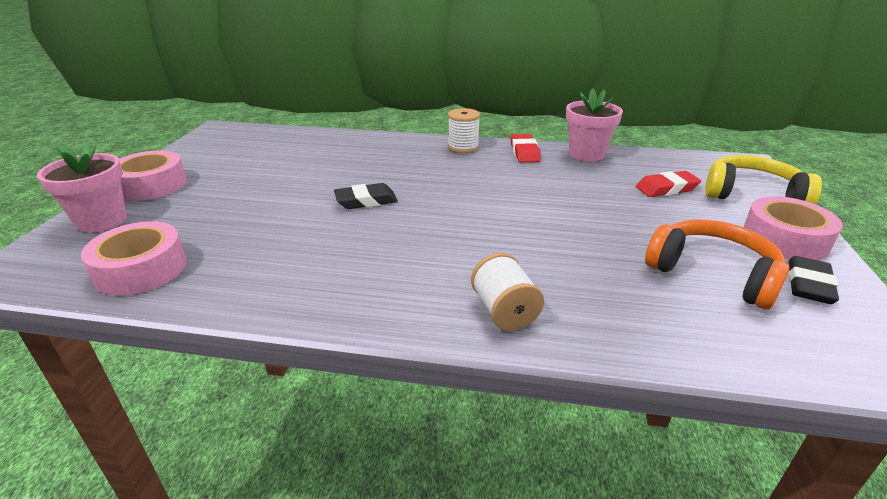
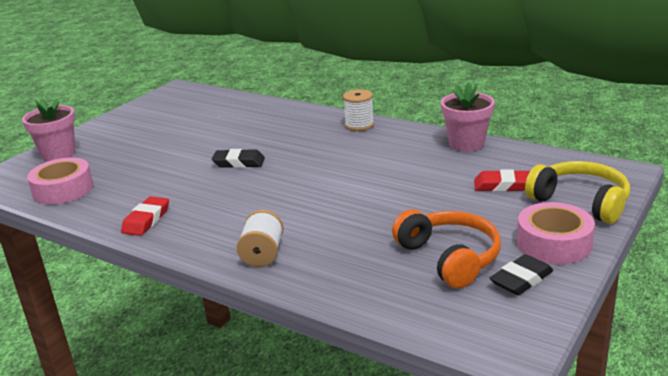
camera: 25 degrees right, 5 degrees down
(151, 185) = (103, 131): pink tape -> none
(524, 152) = (409, 136): red eraser -> red eraser (146, 220)

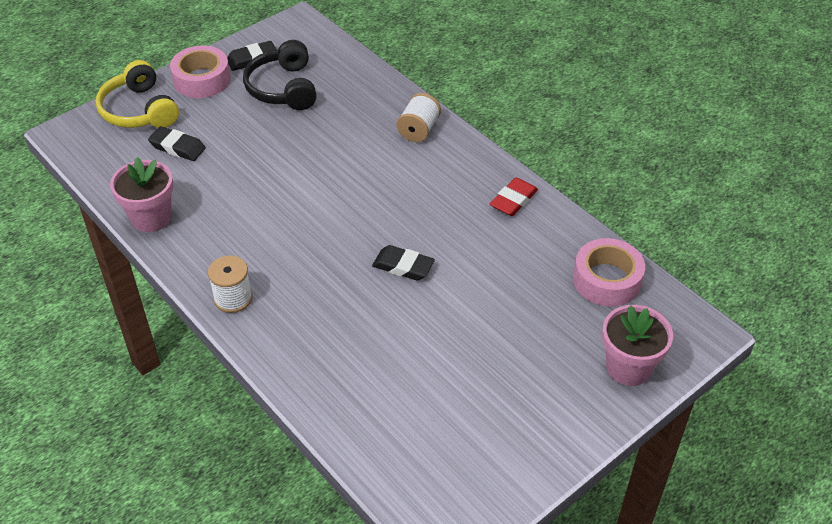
camera: 165 degrees left, 20 degrees up
(449, 258) = (283, 88): orange headphones -> black headphones
(502, 185) = (177, 147): red eraser -> black eraser

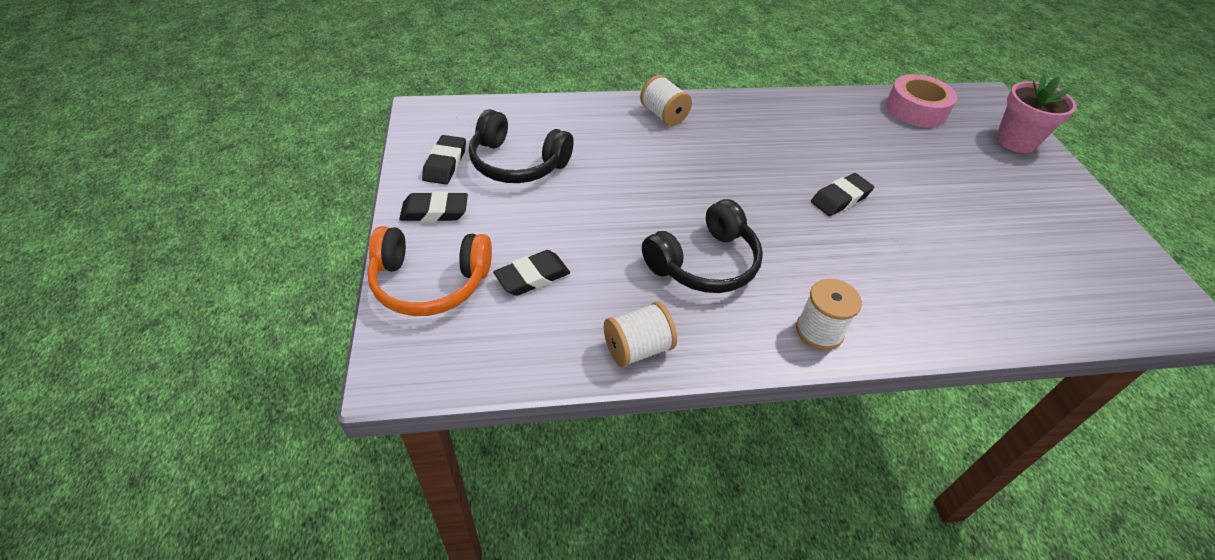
camera: 60 degrees left, 0 degrees up
(139, 110) = (430, 283): yellow headphones -> orange headphones
(151, 218) = (637, 349): pink flower pot -> white spool
(202, 80) = (434, 211): pink tape -> black eraser
(256, 218) = (704, 263): none -> black headphones
(513, 200) = (796, 109): red eraser -> none

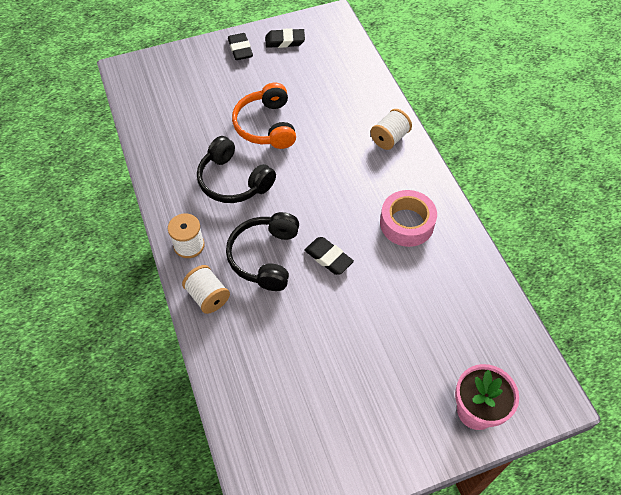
camera: 80 degrees right, 10 degrees up
(430, 283) = (184, 64): orange headphones -> orange headphones (266, 126)
(517, 163) = (298, 72): black headphones -> black headphones (265, 257)
(532, 277) = (199, 103): black eraser -> none
(637, 349) = (157, 158): white spool -> white spool (208, 296)
(916, 109) = (490, 322): pink tape -> pink tape (406, 223)

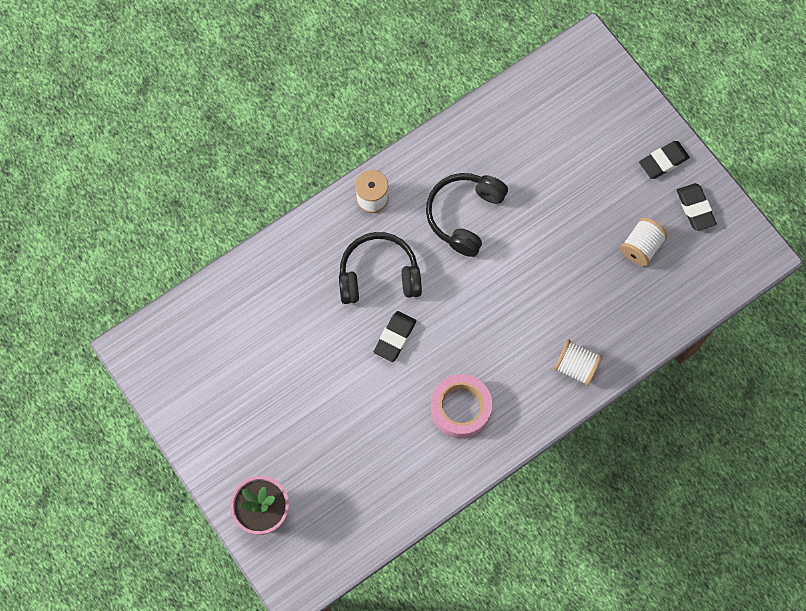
camera: 75 degrees right, 15 degrees up
(208, 296) = (319, 235): white spool -> white spool (641, 247)
(266, 126) = (552, 226): orange headphones -> none

